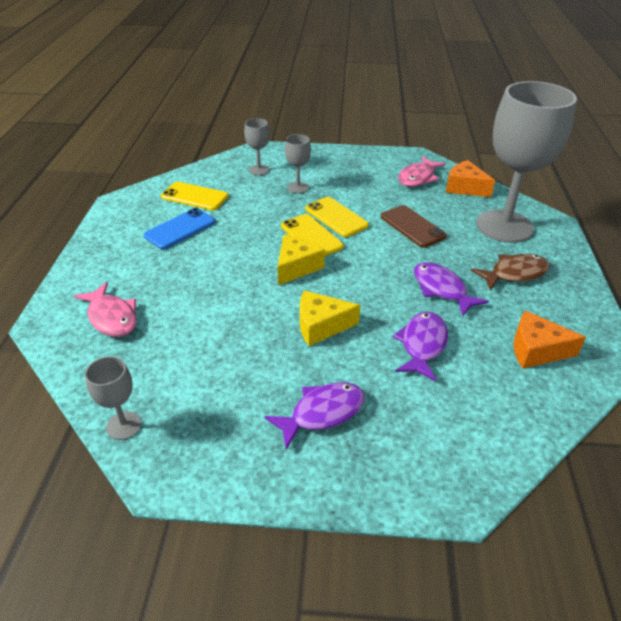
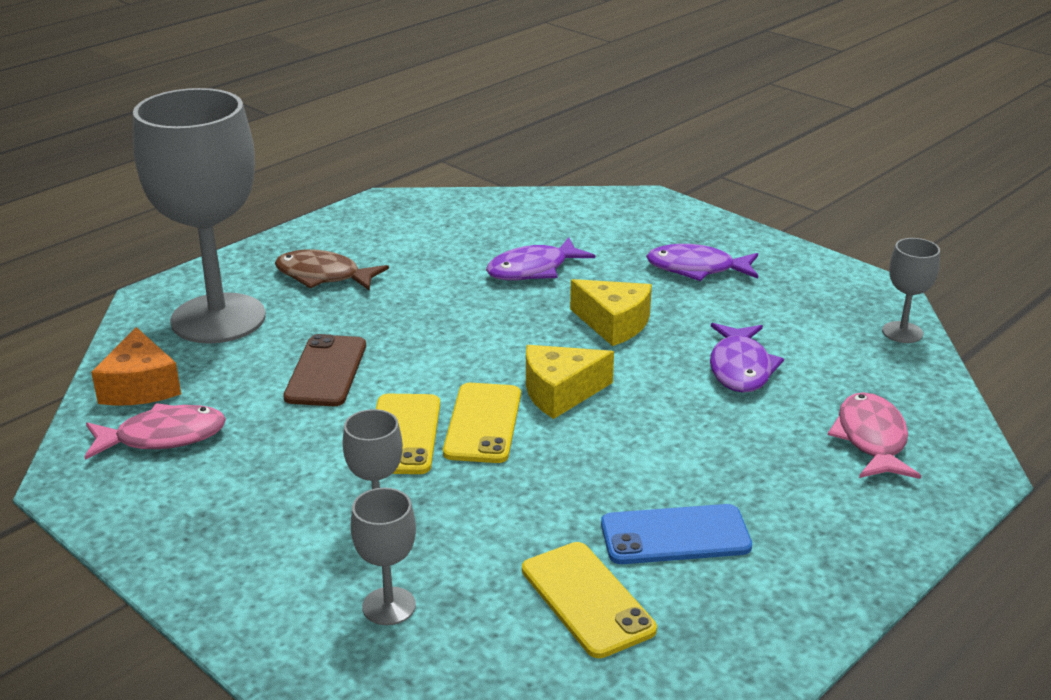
camera: 140 degrees left, 10 degrees down
(442, 289) = (428, 297): purple fish -> purple fish (740, 368)
(536, 350) = (436, 227): orange cheese -> none

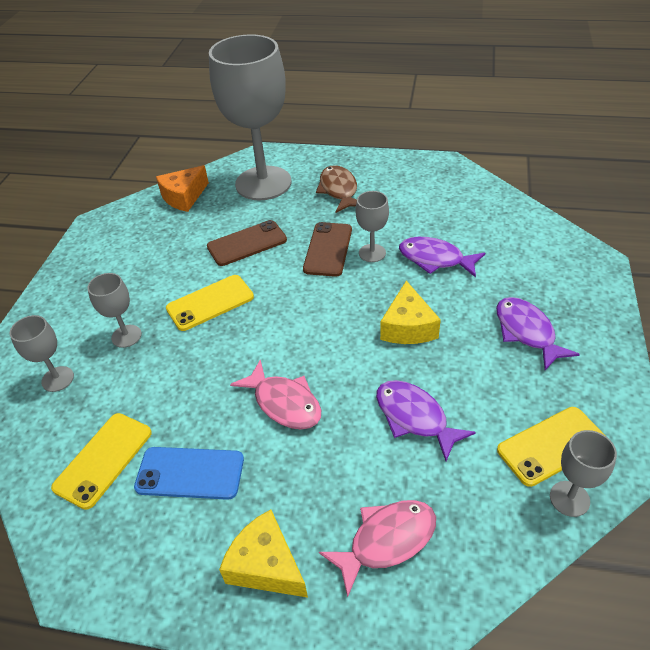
camera: 60 degrees right, 15 degrees up
(163, 437) = (148, 227): pink fish -> pink fish (284, 403)
(423, 322) = (328, 249): none -> brown phone
(470, 299) = (372, 253): none -> grey goblet
(483, 423) = (245, 327): yellow phone -> yellow phone (551, 446)
(560, 393) = (304, 343): yellow cheese -> yellow cheese (266, 565)
(675, 535) = (190, 473): blue phone -> blue phone turned 45 degrees counterclockwise
(740, 368) = (415, 417): purple fish -> purple fish turned 75 degrees clockwise

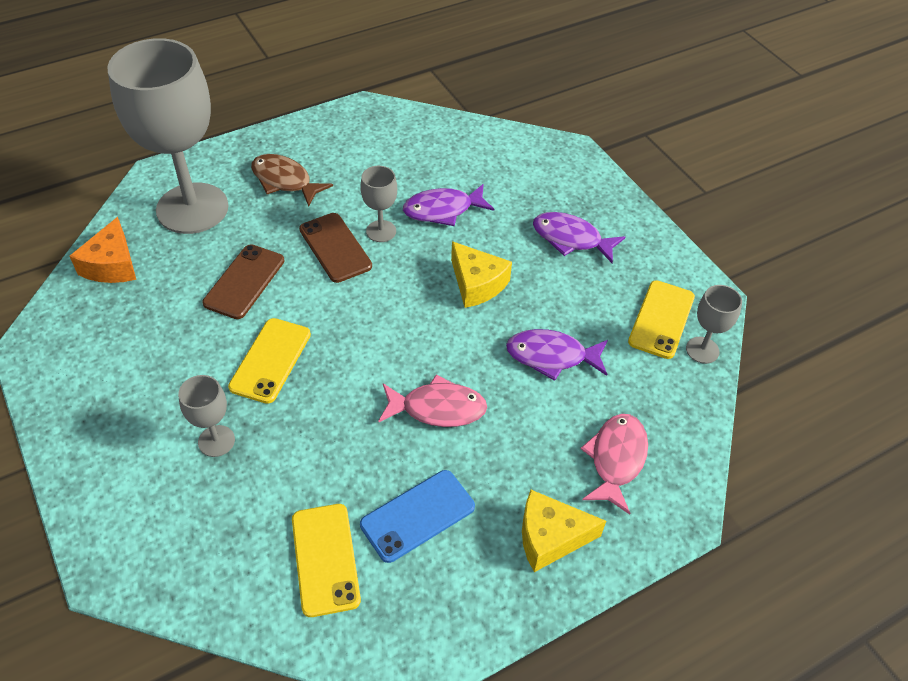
camera: 45 degrees left, 5 degrees up
(57, 379) = (188, 524): grey goblet -> none

